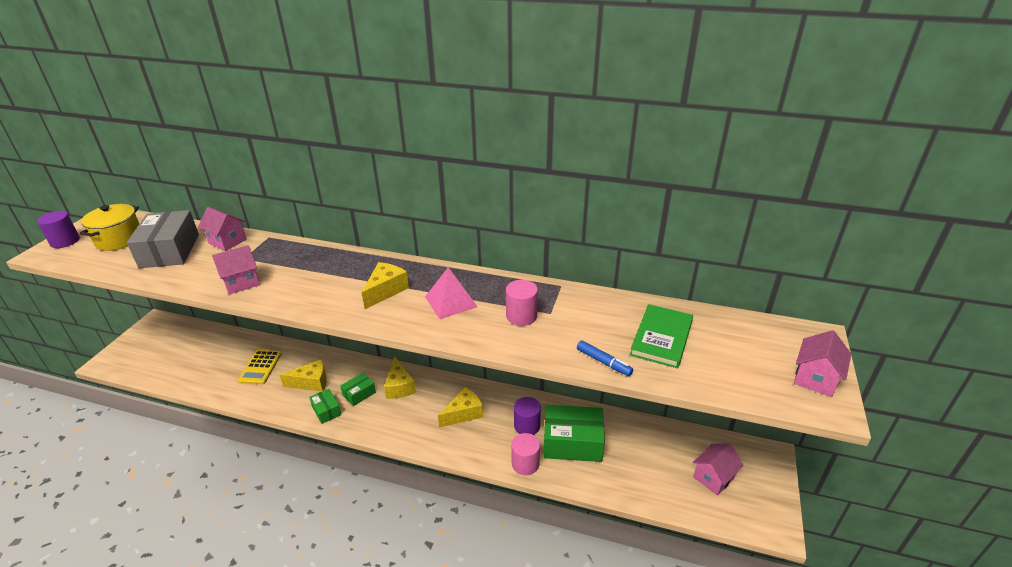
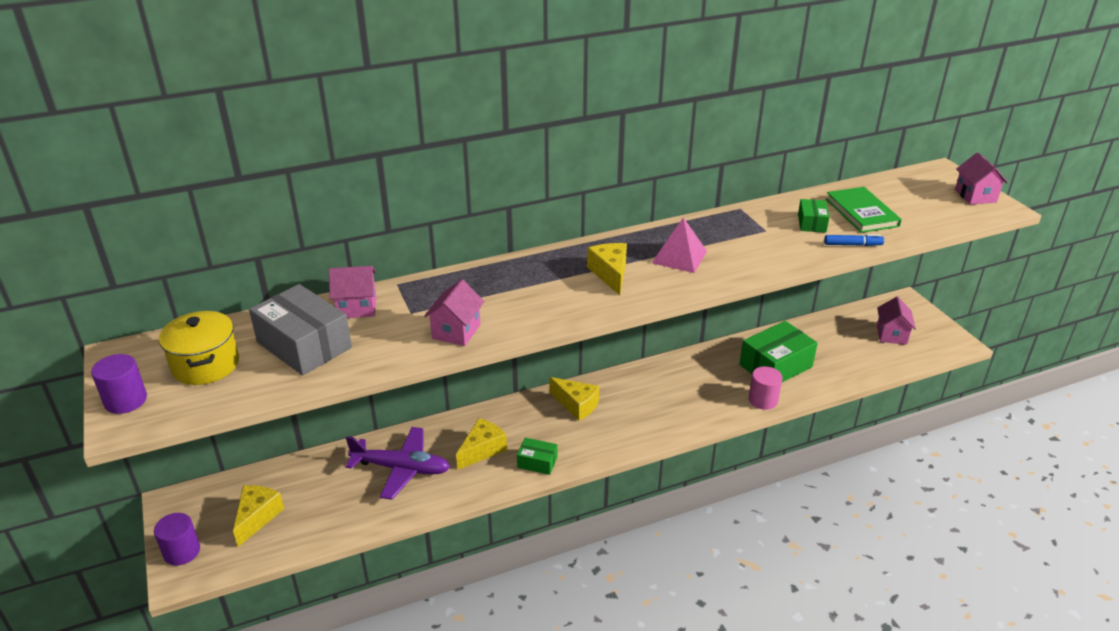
camera: 40 degrees left, 0 degrees up
(260, 367) = (402, 469): yellow calculator -> purple plane
(359, 394) = (547, 432): green box -> green box (811, 223)
(463, 413) = (665, 393): yellow cheese -> yellow cheese (257, 517)
(521, 316) = (750, 242): pink cylinder -> none
(527, 426) = (727, 374): purple cylinder -> purple cylinder (182, 552)

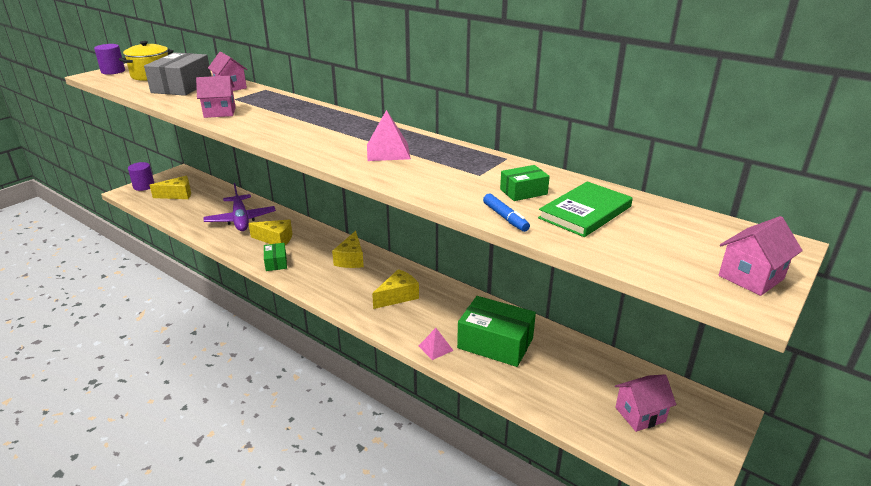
camera: 60 degrees right, 5 degrees down
(610, 274) = (335, 135): yellow cheese -> yellow cheese (398, 296)
(763, 400) = (435, 348): pink cylinder -> pink pyramid

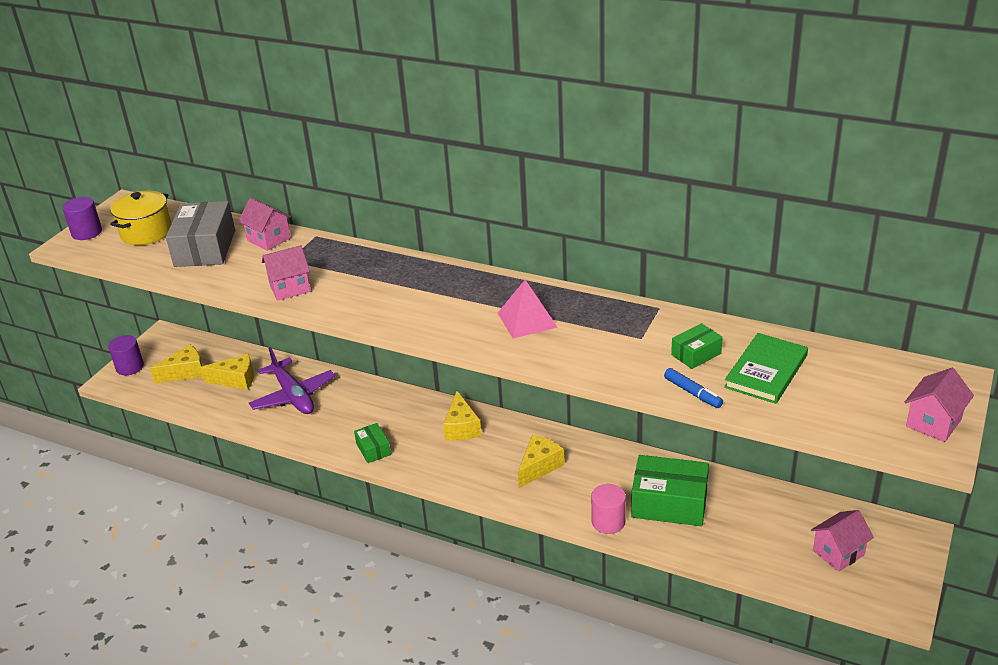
camera: 10 degrees left, 5 degrees up
(275, 239) = (354, 417): yellow cheese -> yellow cheese (236, 380)
(435, 348) = (608, 522): pink pyramid -> pink cylinder

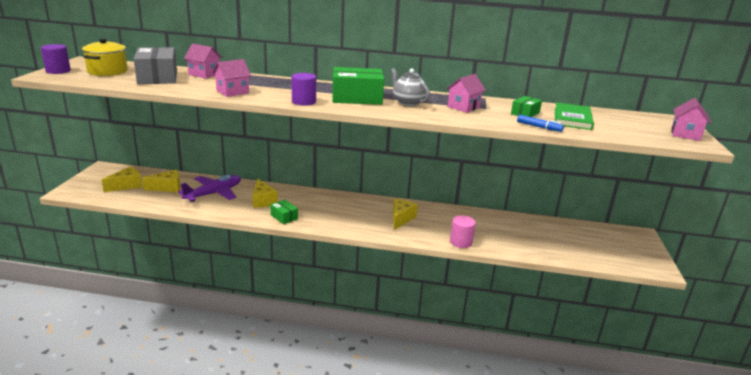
camera: 20 degrees left, 10 degrees down
(130, 367) = (81, 184): purple cylinder -> purple cylinder (304, 102)
(293, 396) = (214, 193): purple plane -> purple plane turned 90 degrees counterclockwise
(461, 427) = (340, 203): yellow cheese -> yellow cheese (263, 201)
(527, 320) = (408, 102): pink pyramid -> grey teapot
(669, 503) = (492, 230): green box -> green box (357, 98)
(838, 553) = (604, 246): pink house -> pink house (463, 107)

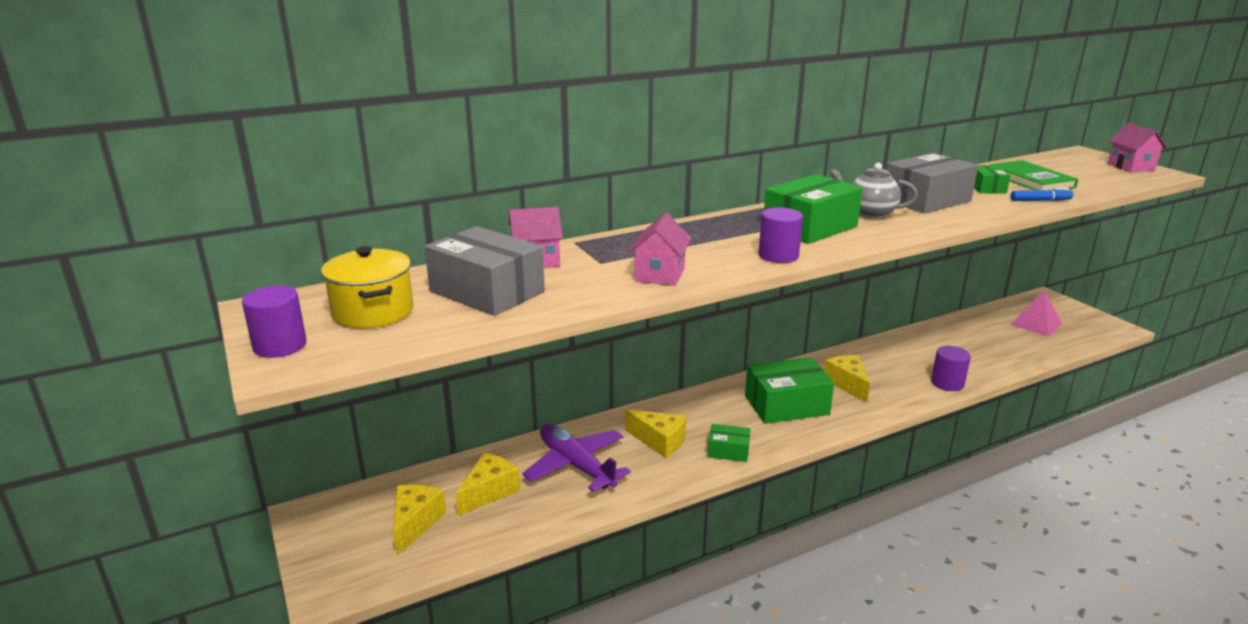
camera: 35 degrees left, 0 degrees up
(214, 193) = (576, 465): purple plane -> purple plane turned 45 degrees counterclockwise
(349, 213) = (786, 405): none -> green box
(461, 242) = (947, 383): pink cylinder -> purple cylinder
(463, 107) = (926, 200): pink house -> grey box
(595, 242) = (1036, 324): none -> pink pyramid

